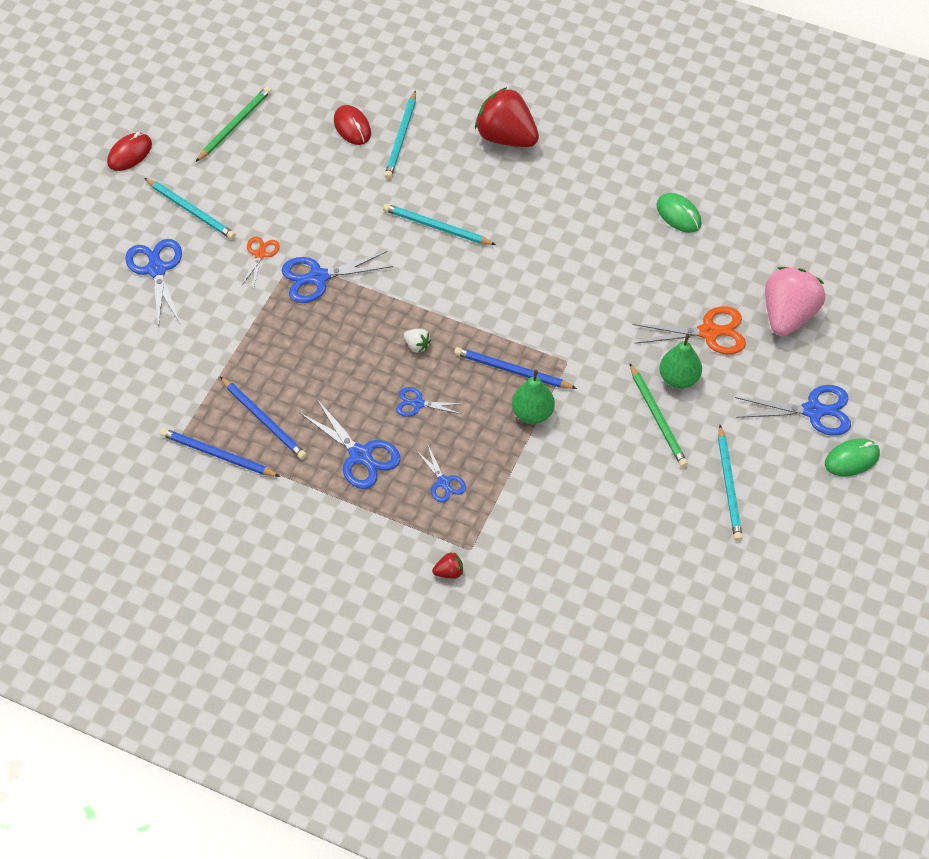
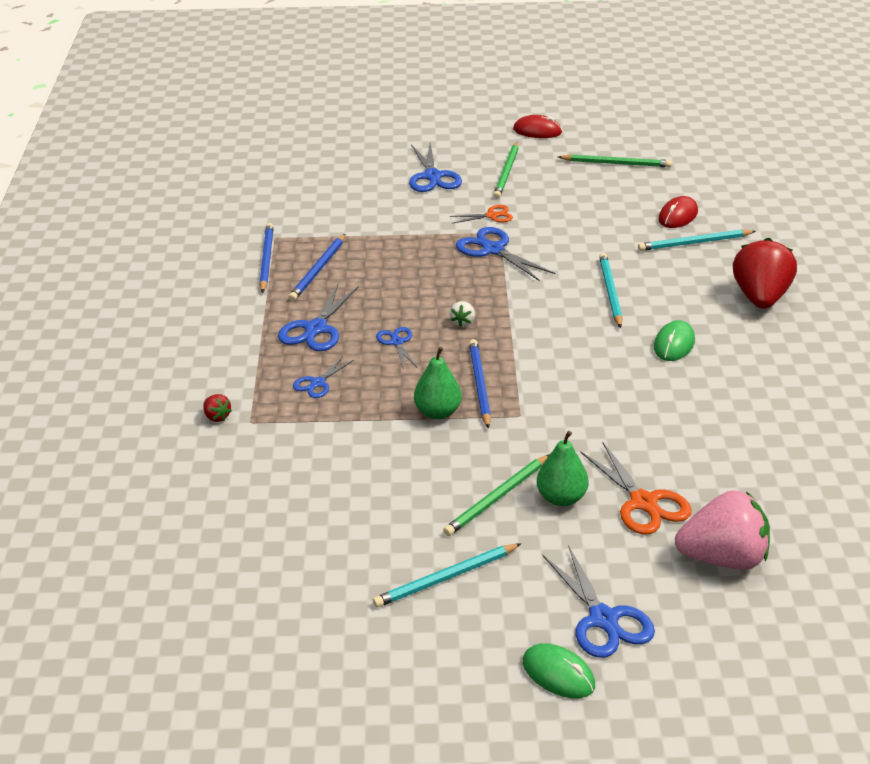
camera: 65 degrees right, 20 degrees down
(157, 269) = (432, 177): blue scissors -> blue scissors turned 120 degrees clockwise
(191, 210) = (506, 172): turquoise pencil -> green pencil
(678, 215) = (783, 434): green mouse -> green mouse (674, 344)

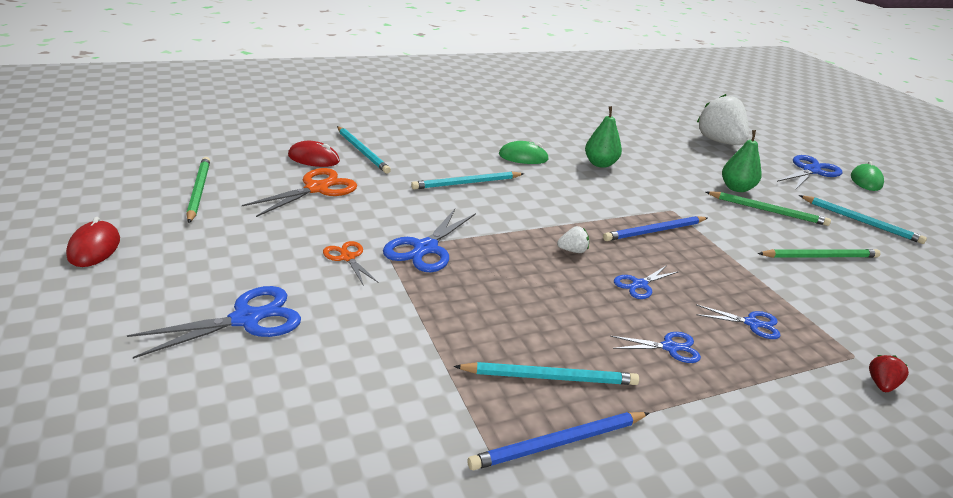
camera: 115 degrees left, 5 degrees down
(315, 329) = (670, 347): blue scissors -> blue scissors, size x0.59
(318, 270) = (550, 377): blue pencil -> turquoise pencil
(437, 412) = (711, 246): green pear -> green pear (600, 164)
(506, 172) = (228, 259): green pencil -> green pencil (820, 257)
(643, 503) = (705, 163): orange scissors -> orange scissors (317, 189)
(723, 558) = (719, 142): pink strawberry -> white strawberry
(760, 298) = (436, 129): red strawberry -> none

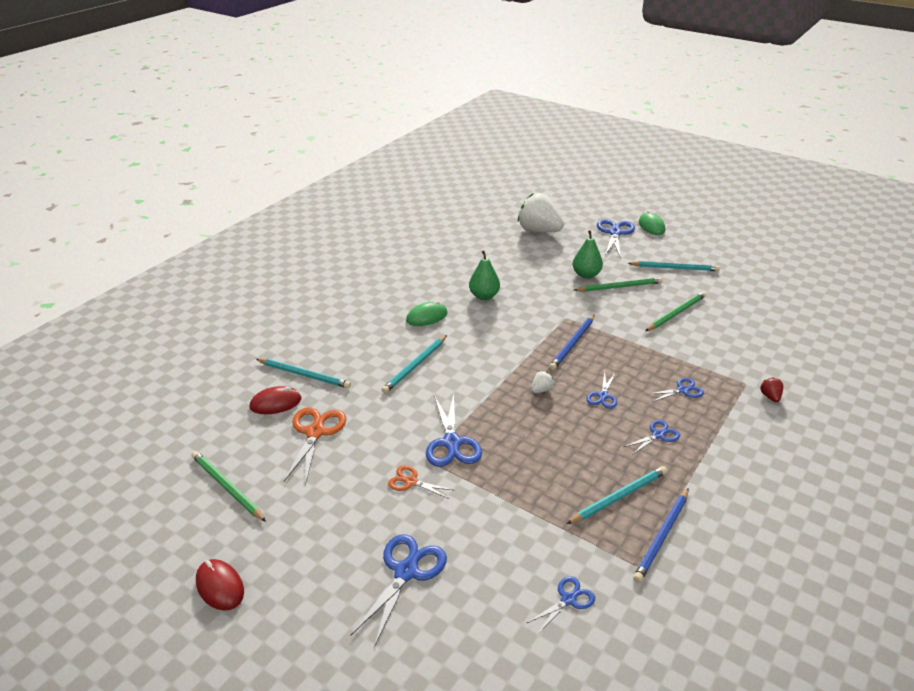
camera: 30 degrees left, 5 degrees up
(369, 436) = (568, 599): none -> blue scissors

